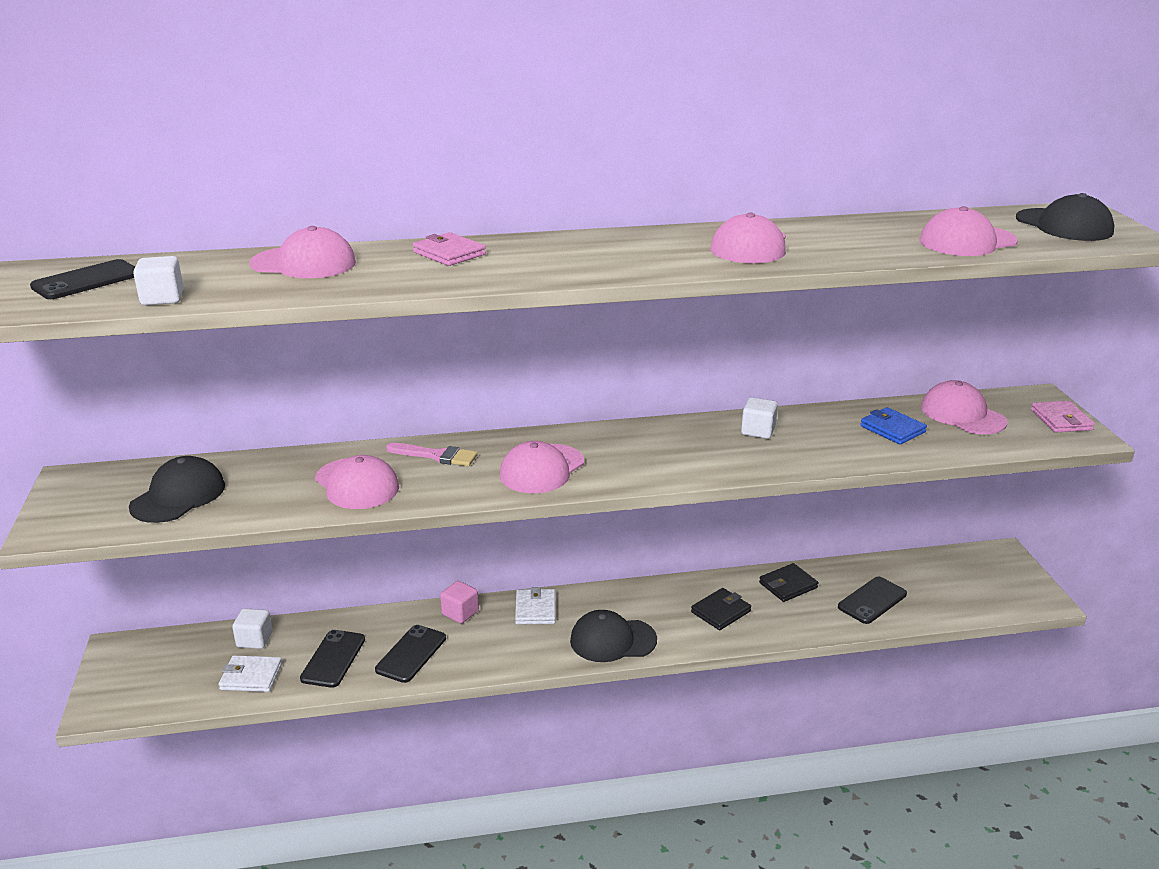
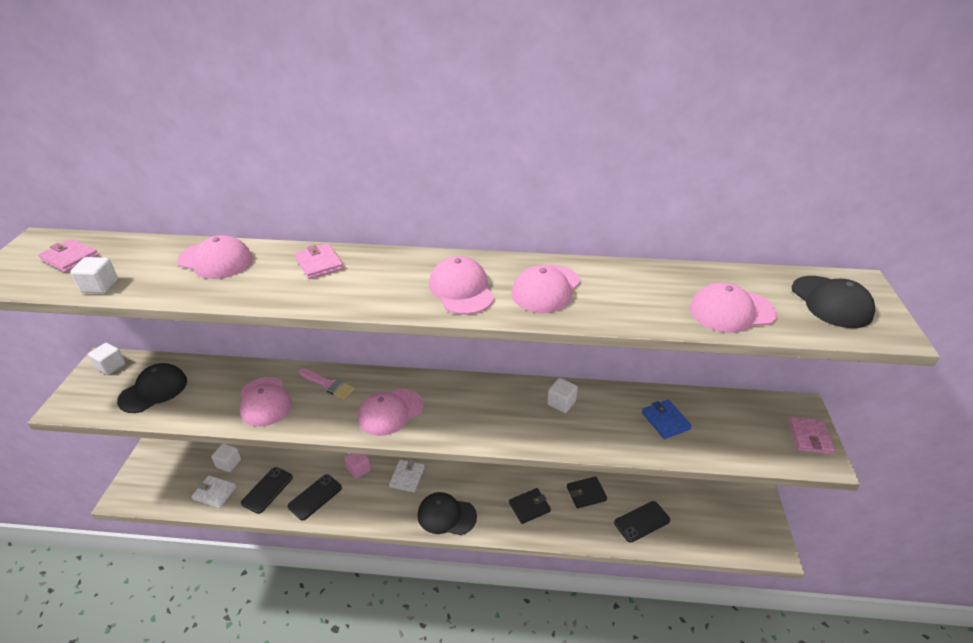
camera: 15 degrees right, 10 degrees up
(87, 281) = (70, 258): black phone -> pink wallet
(89, 481) = (111, 366): none -> white cube
(962, 414) = (729, 415): pink cap -> pink cap (461, 290)

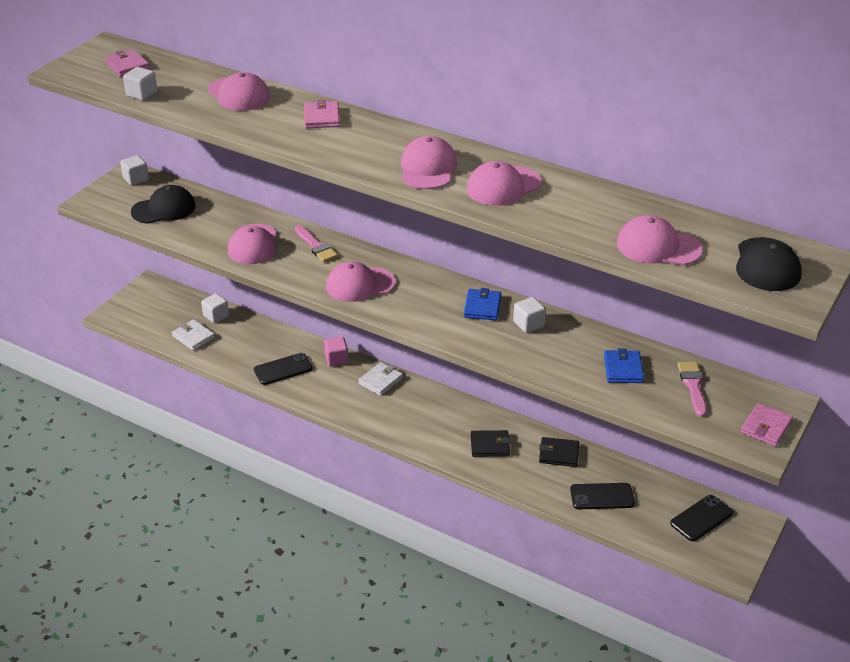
camera: 25 degrees right, 0 degrees up
(267, 490) = (242, 349): black phone -> black phone (701, 518)
(446, 515) = (401, 425): black cap -> none
(512, 399) = (482, 307): none -> blue wallet
(727, 417) = (693, 385): none -> pink brush

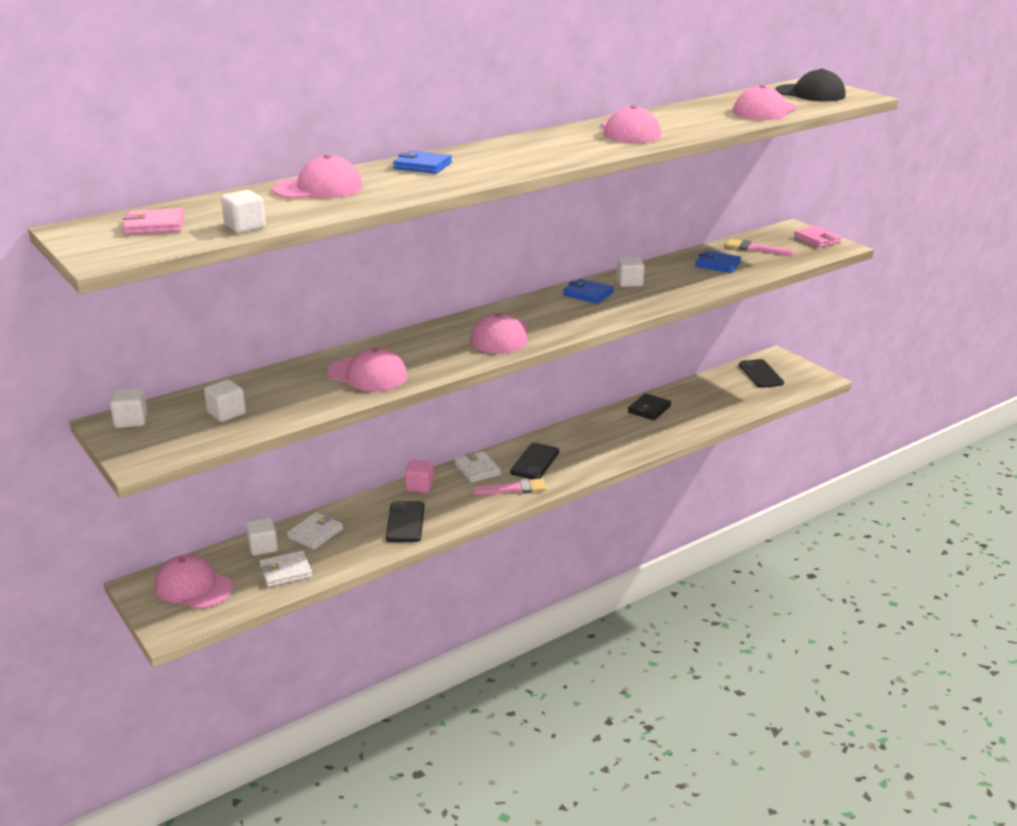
camera: 65 degrees left, 10 degrees down
(164, 209) = (226, 413): black cap -> white cube
(245, 332) = (315, 533): none -> white wallet
(316, 246) = (409, 344): pink brush -> pink brush (514, 489)
(321, 117) = (422, 166): pink wallet -> blue wallet
(428, 168) = (571, 147): pink cap -> pink cap (193, 587)
(490, 445) = (615, 437): black wallet -> none
(602, 496) = (713, 405): black phone -> black phone (535, 462)

